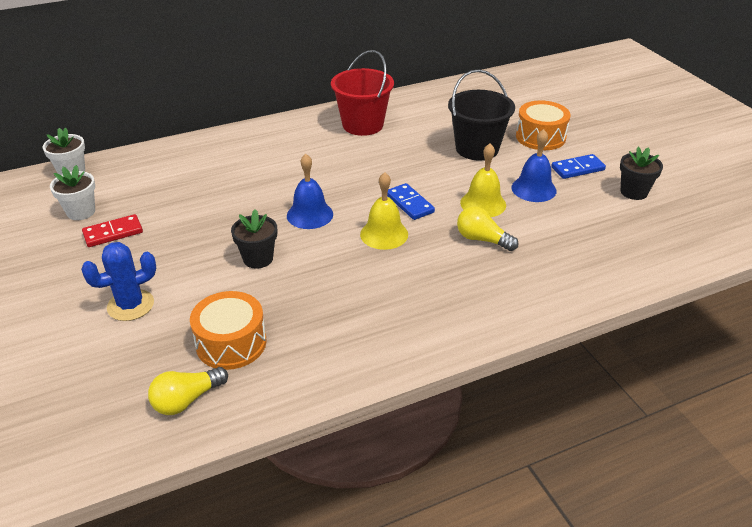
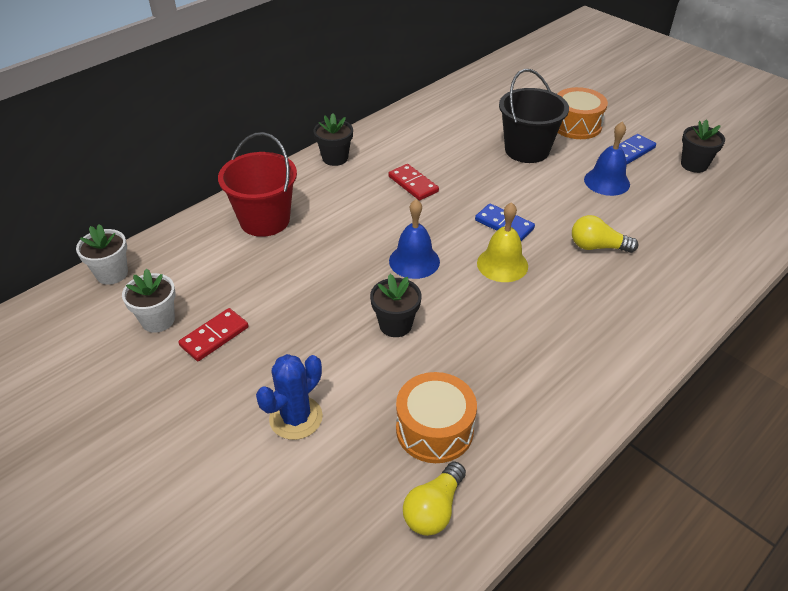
camera: 20 degrees left, 5 degrees up
(302, 123) = (335, 158): none -> black flower pot
(353, 156) = (413, 184): none -> red domino
(362, 125) = (398, 147): red bucket -> red bucket (265, 220)
(483, 204) = (572, 208): yellow bell -> none

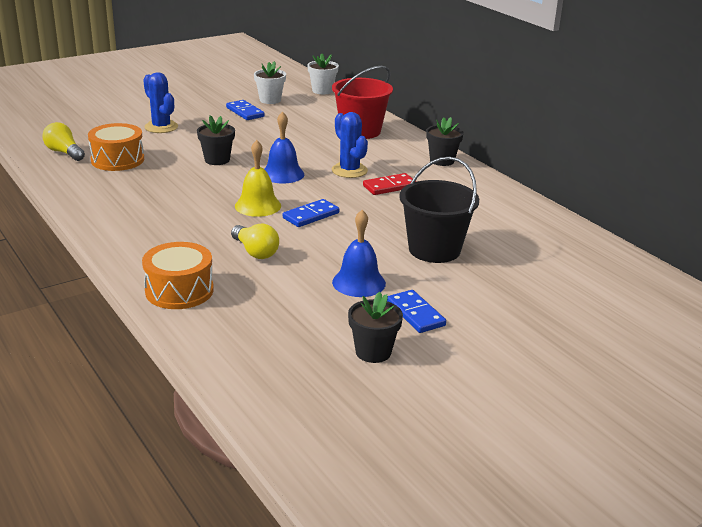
camera: 100 degrees right, 15 degrees down
(214, 336) = (245, 112): red domino -> blue domino
(384, 214) = (349, 170): none -> blue cactus
(576, 125) = (484, 291): orange drum -> orange drum (179, 290)
(597, 247) = (255, 252): yellow light bulb -> yellow light bulb turned 120 degrees clockwise

